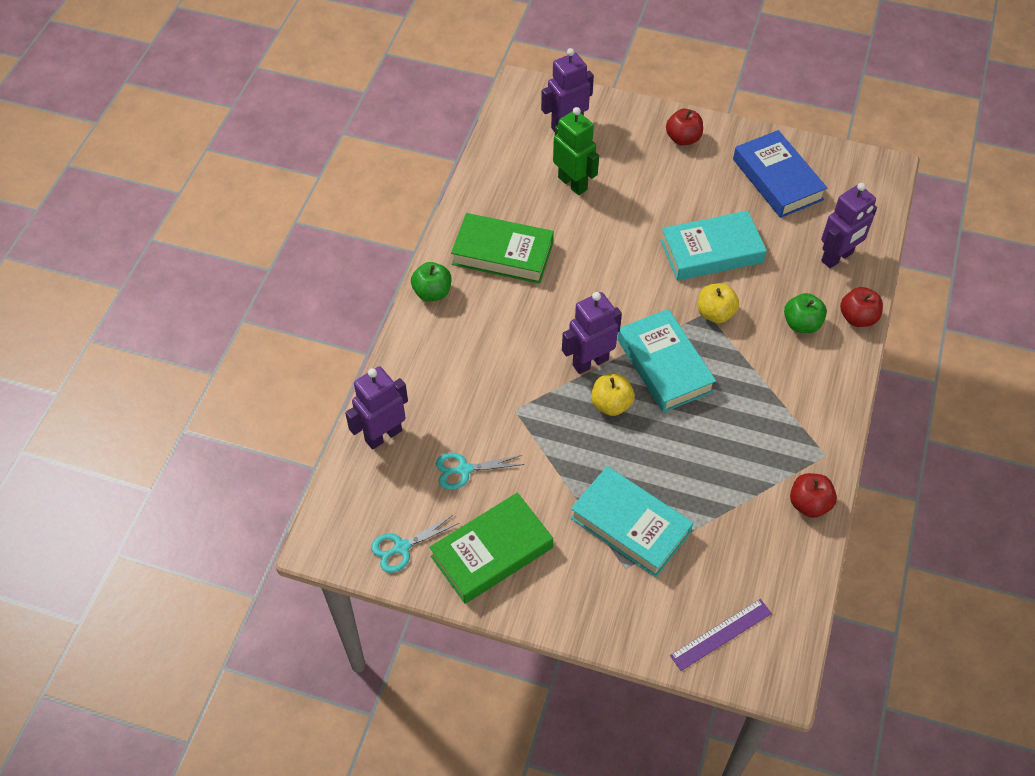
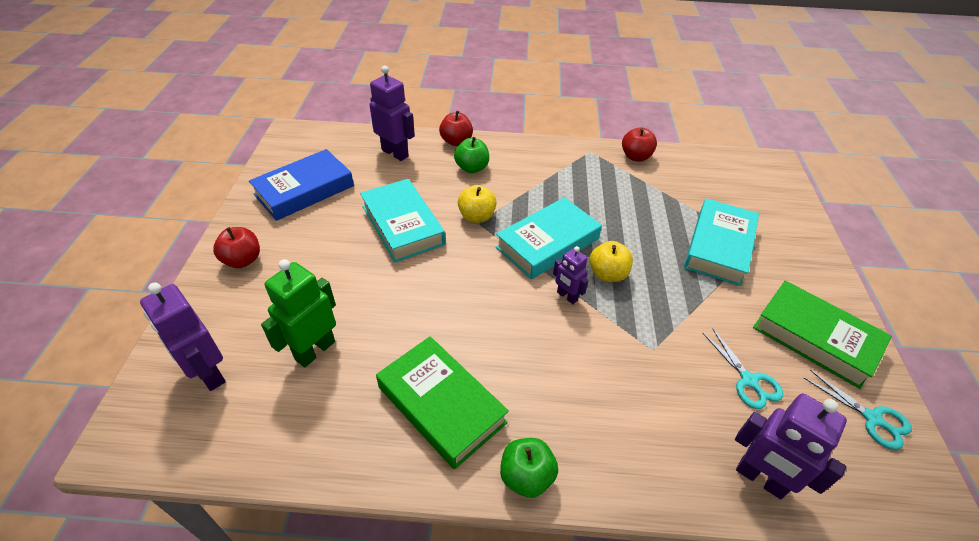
camera: 105 degrees left, 10 degrees down
(502, 253) = (441, 405): green book -> green book turned 45 degrees counterclockwise
(590, 362) = (567, 296): purple robot -> purple robot, size x0.59
(721, 634) = (768, 190): purple ruler -> none

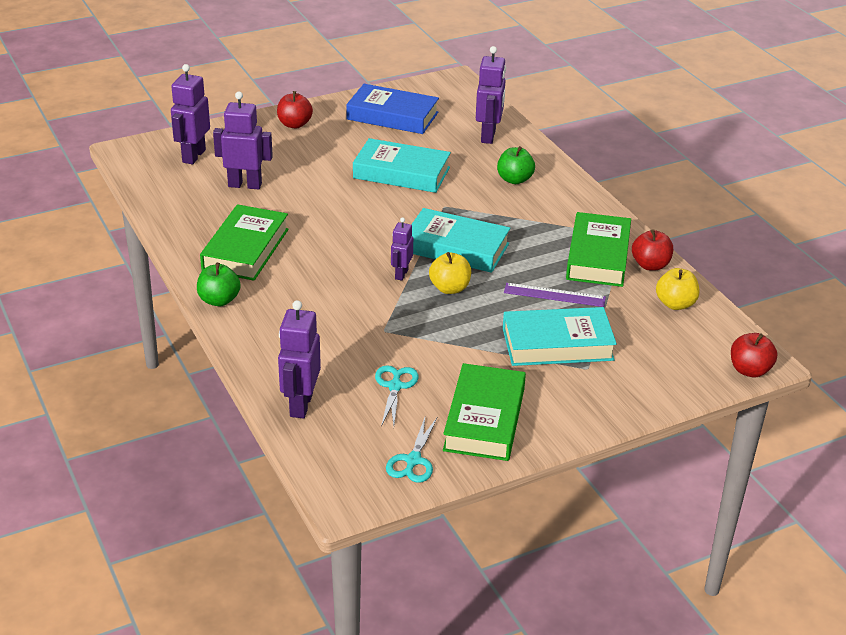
camera: 60 degrees right, 10 degrees down
(315, 350) = (245, 185): green robot -> purple robot
(403, 225) = (401, 173): turquoise book -> turquoise book turned 75 degrees clockwise
(456, 141) = (544, 159): red apple -> red apple (749, 370)
(477, 216) = (451, 203): yellow apple -> yellow apple (675, 304)
(609, 175) = (597, 256): none -> green book
(650, 219) = (554, 295): none -> purple ruler
(748, 380) = (395, 386): turquoise scissors -> turquoise scissors turned 150 degrees clockwise

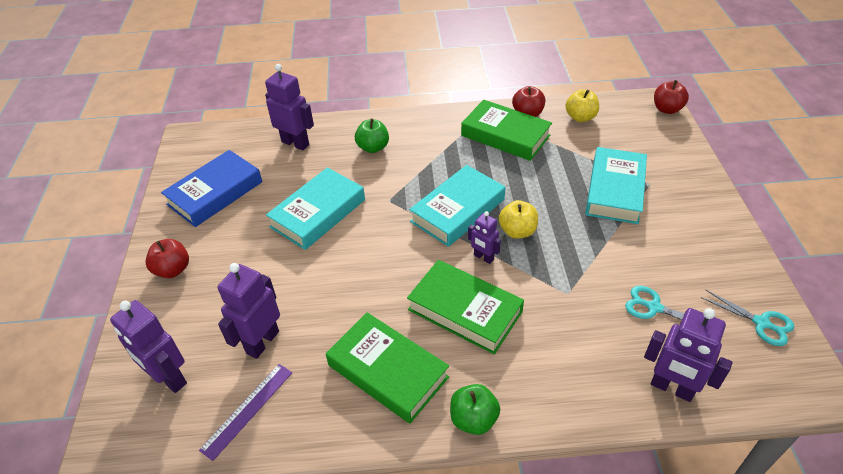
camera: 65 degrees left, 10 degrees up
(484, 419) = (708, 260): green book -> green book (465, 310)
(554, 295) = (548, 173): purple ruler -> purple ruler (247, 410)

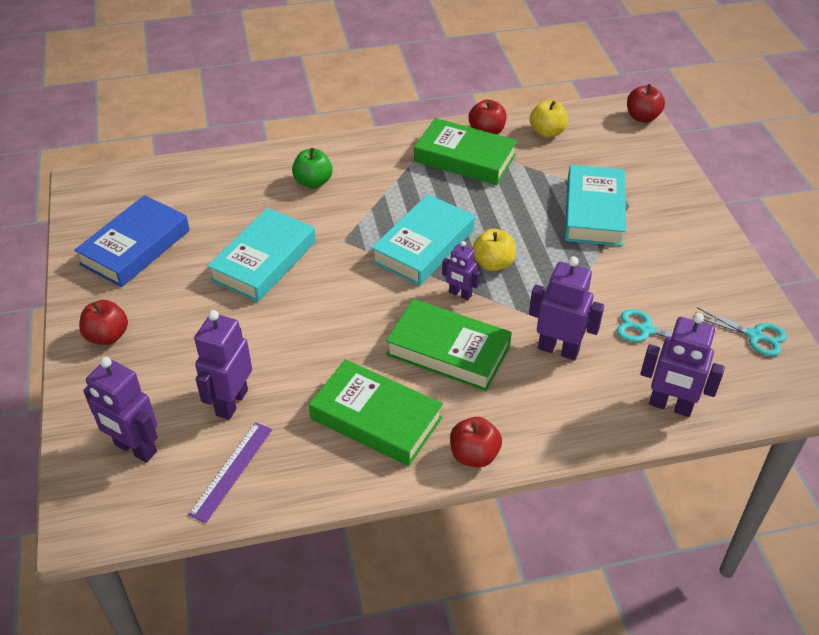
camera: 10 degrees left, 0 degrees up
(295, 143) = (219, 182): purple robot -> purple robot (558, 349)
(473, 419) = (474, 455): green apple -> red apple

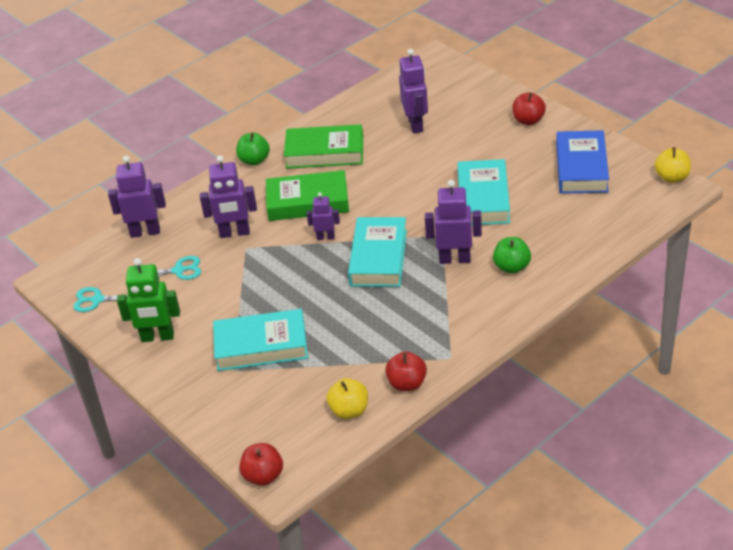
camera: 155 degrees right, 5 degrees down
(135, 449) = (444, 88): purple robot -> purple robot (454, 259)
(231, 471) = (383, 101): purple ruler -> none
(464, 158) = (405, 346): green book -> none
(474, 455) = (254, 160): red apple -> green apple
(493, 263) = (316, 268): yellow apple -> yellow apple (672, 177)
(593, 211) = (261, 345): turquoise book -> turquoise book turned 75 degrees counterclockwise
(695, 263) = (157, 337): none -> green robot

